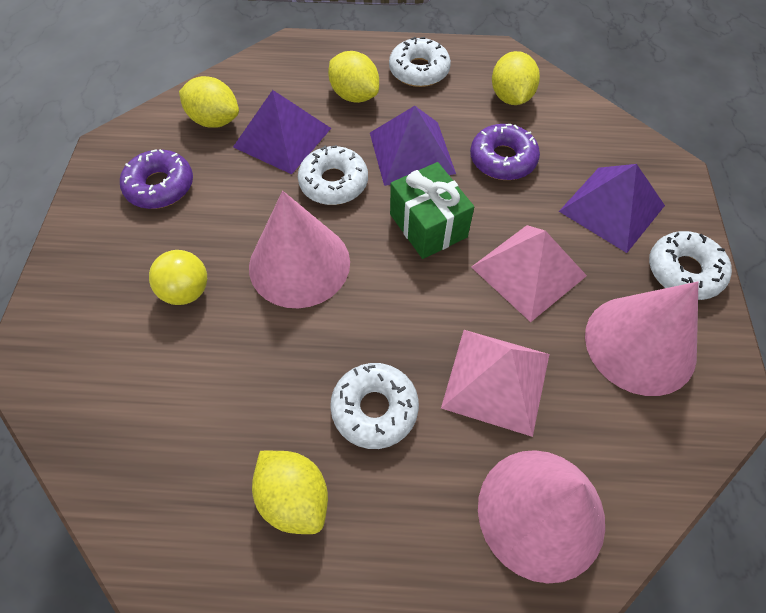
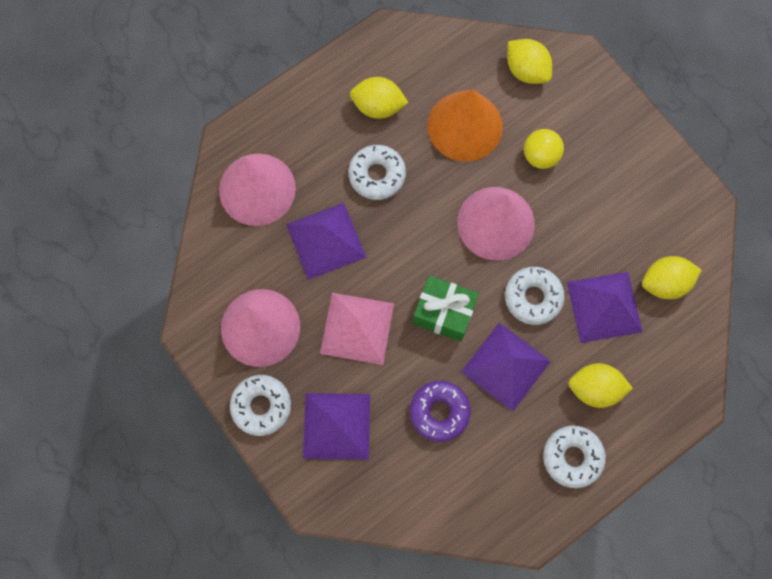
camera: 140 degrees right, 15 degrees up
(160, 186) = (636, 205): purple donut -> none
(223, 385) = (465, 126): none -> orange cone
(496, 380) = (326, 240): pink pyramid -> purple pyramid
(510, 97) = (480, 485): yellow lemon -> yellow lemon (526, 70)

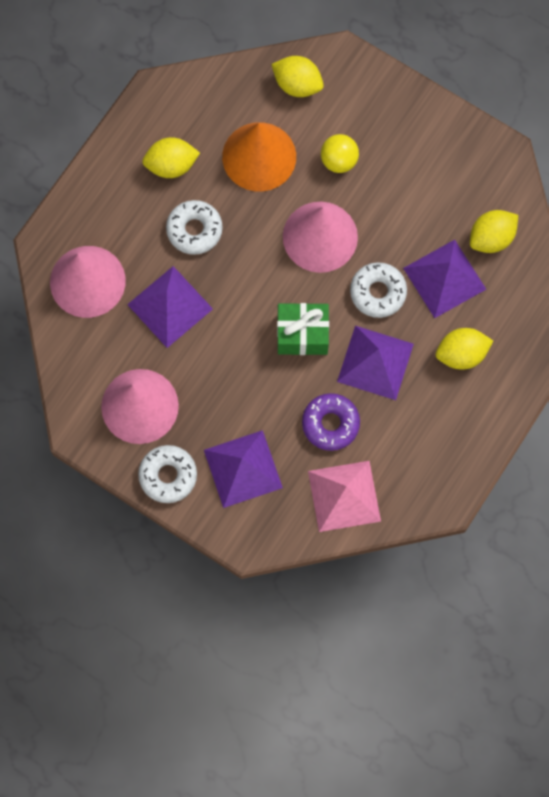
camera: 20 degrees left, 0 degrees up
(357, 328) = (229, 376): pink pyramid -> pink pyramid (344, 496)
(572, 457) = (462, 421): white donut -> none

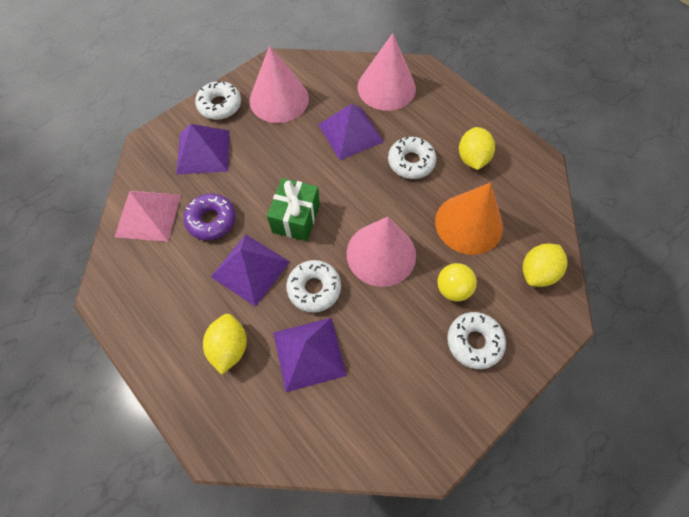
camera: 105 degrees right, 10 degrees down
(388, 133) = (474, 342): none -> white donut
(491, 238) = (338, 414): yellow lemon -> none

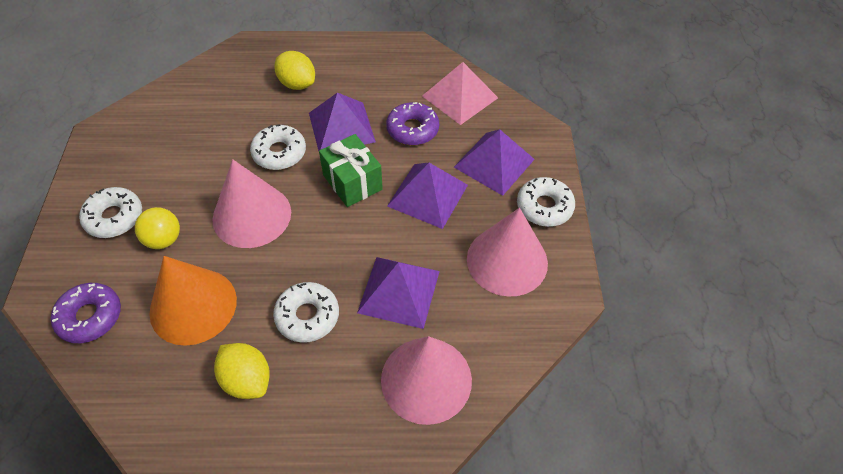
camera: 130 degrees right, 10 degrees down
(309, 353) = (239, 119): purple pyramid -> purple pyramid (428, 195)
(537, 272) = (90, 317): yellow lemon -> purple donut

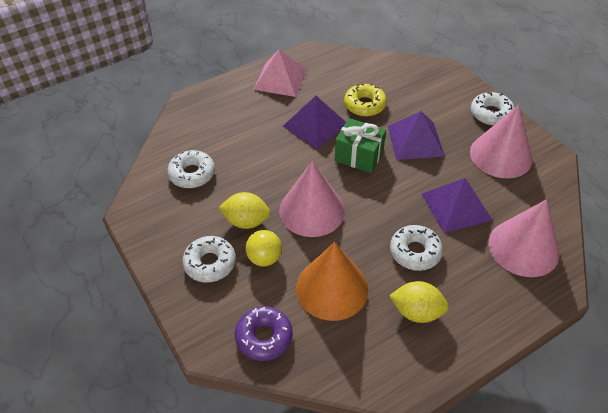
camera: 30 degrees left, 5 degrees down
(279, 153) = (289, 161): white donut -> white donut (192, 174)
(297, 84) = (254, 111): yellow lemon -> yellow lemon (246, 221)
(412, 129) = (364, 105): purple donut -> yellow donut
(460, 96) = (374, 71): pink pyramid -> pink pyramid (280, 79)
(494, 163) = (436, 102): purple pyramid -> none

